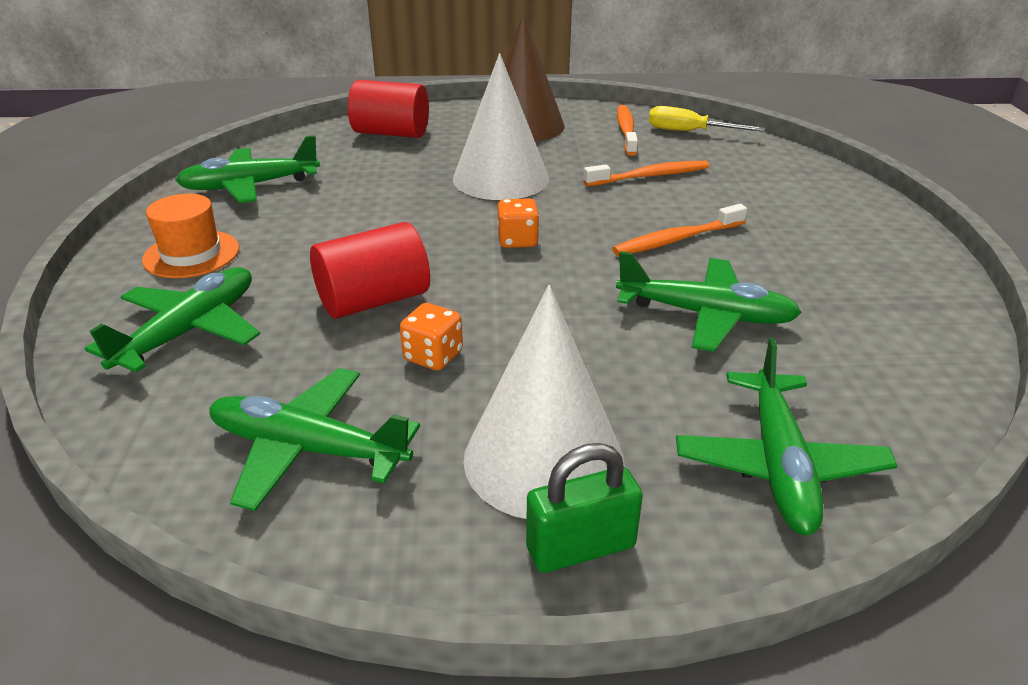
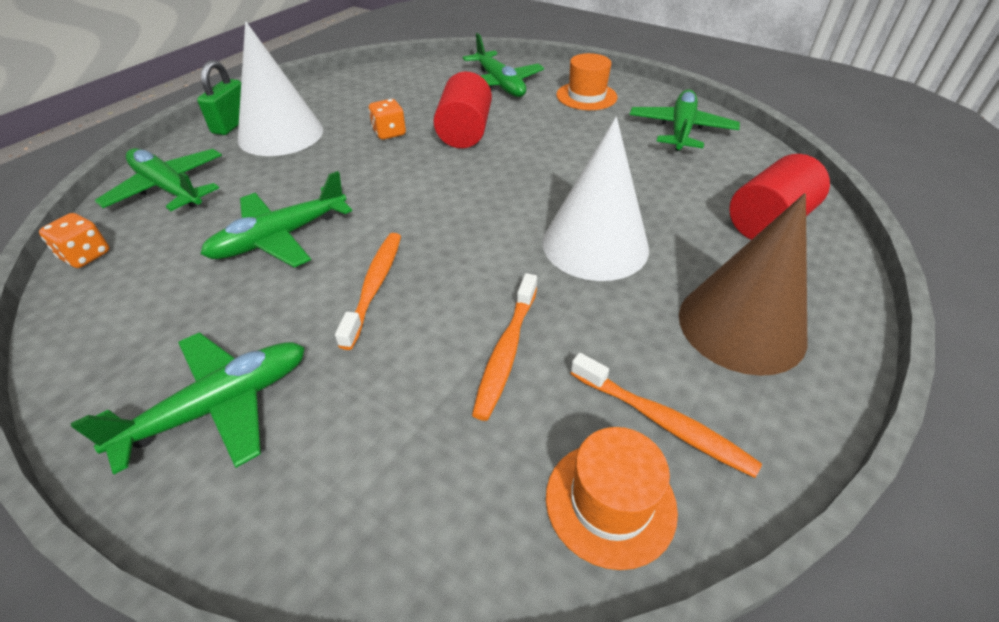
camera: 125 degrees right, 10 degrees up
(308, 449) = (372, 91): green plane -> green plane (219, 406)
(517, 241) = (472, 206): orange dice -> orange dice (86, 255)
(689, 132) = (610, 502): yellow screwdriver -> orange hat

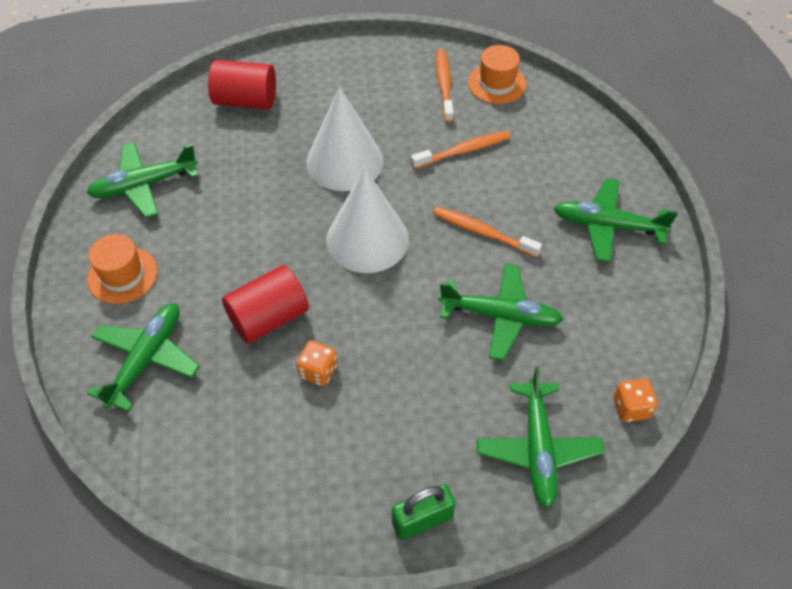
camera: 130 degrees left, 10 degrees up
(281, 134) = (397, 456): white cone -> white cone (367, 239)
(374, 286) = (482, 232): orange toothbrush -> orange toothbrush turned 60 degrees clockwise
(741, 326) = (356, 82): brown cone -> none

